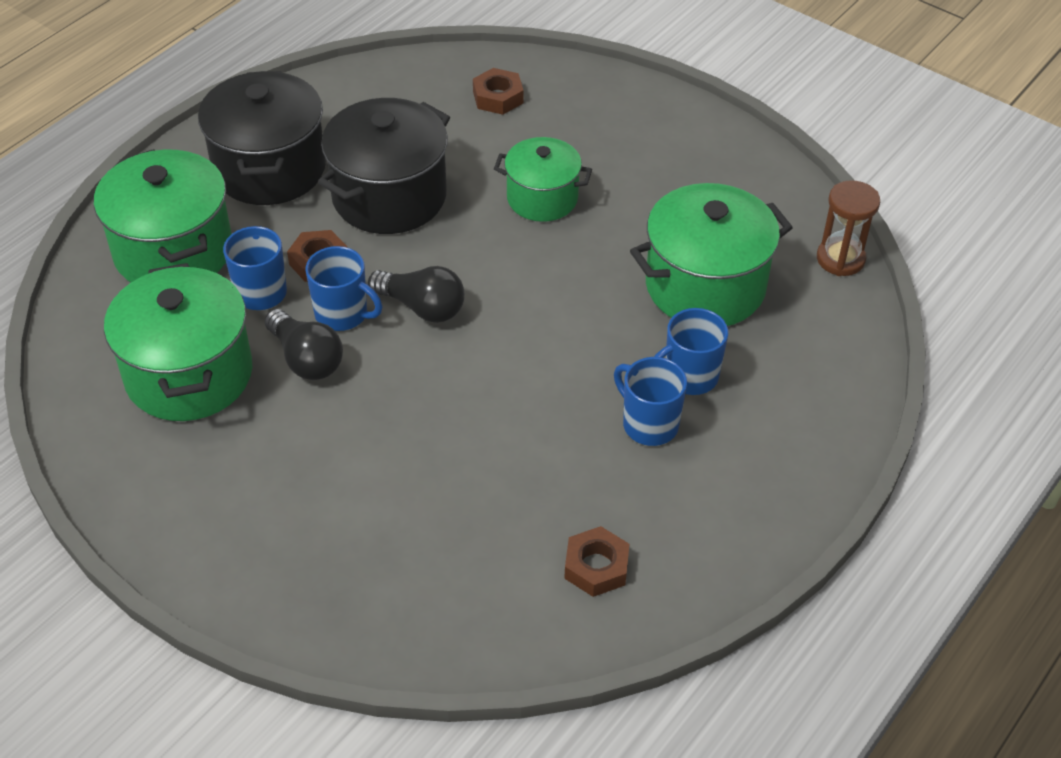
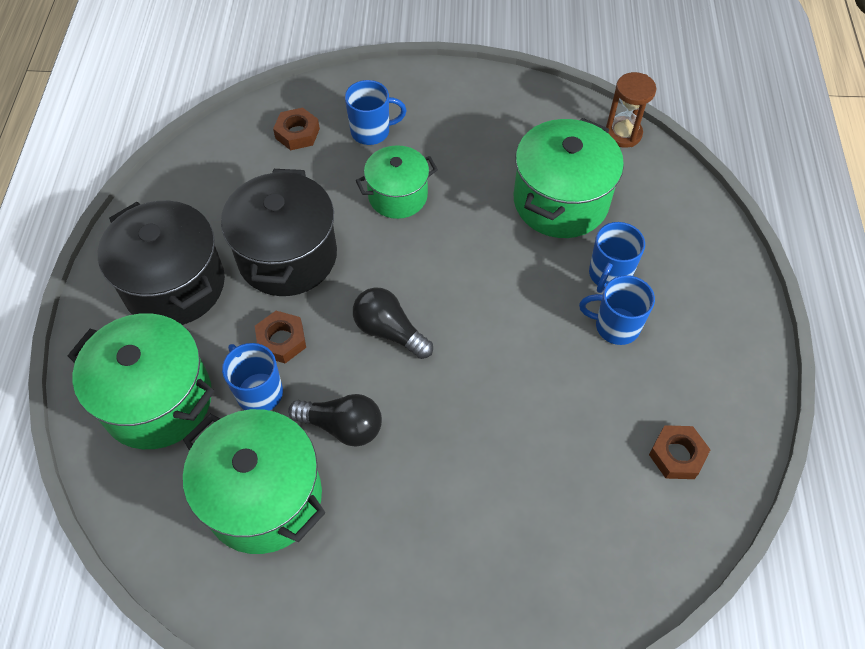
camera: 35 degrees left, 10 degrees up
(343, 314) = (337, 372): blue mug -> blue mug (371, 131)
(422, 307) = (389, 331): black light bulb -> black light bulb turned 135 degrees counterclockwise

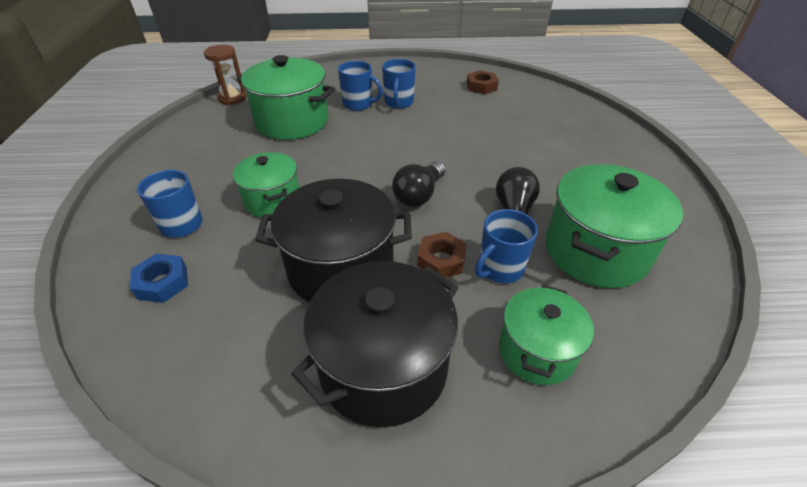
camera: 95 degrees left, 15 degrees down
(158, 400) = (536, 351): green pot -> green pot, size x0.62
(297, 133) = (162, 283): brown nut -> blue nut

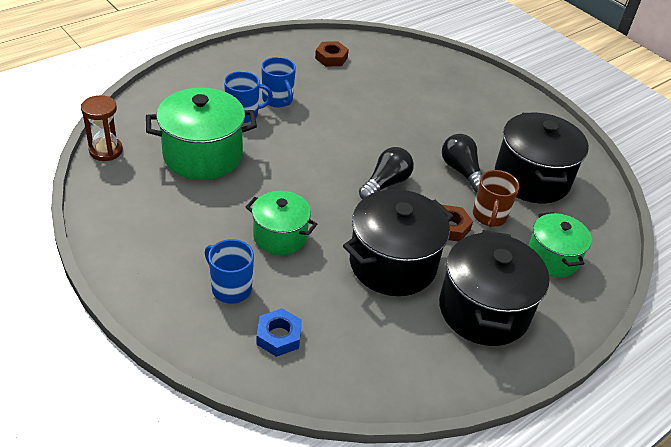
camera: 40 degrees left, 0 degrees up
(419, 195) = (386, 183): black light bulb -> black light bulb turned 135 degrees counterclockwise
(500, 269) = (489, 216): blue mug -> brown mug
(595, 251) = (531, 178): green pot -> black pot

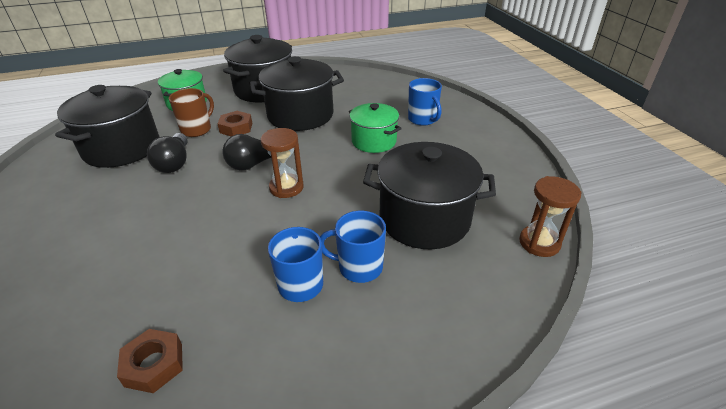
camera: 155 degrees left, 5 degrees down
(203, 155) = (424, 219): green pot -> black pot
(279, 336) = (399, 97): blue nut -> none
(336, 164) = (286, 187): none -> brown hourglass

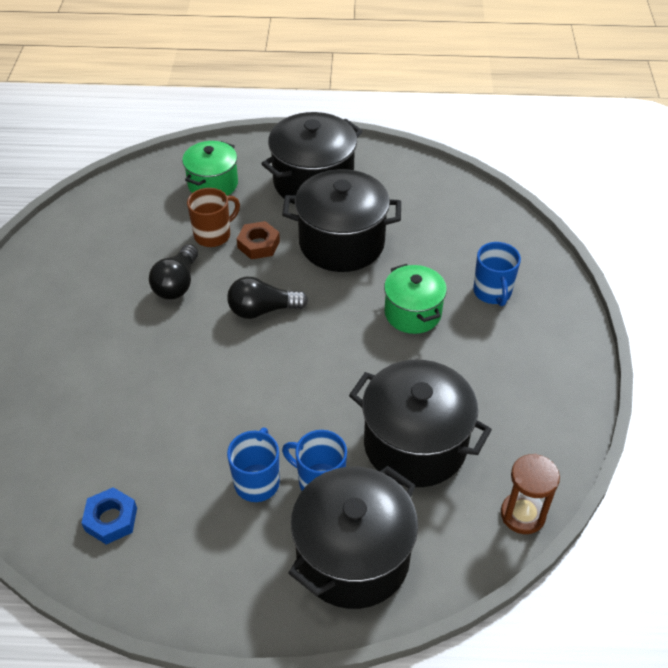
camera: 20 degrees right, 10 degrees up
(122, 148) = (126, 244): black pot -> black pot (353, 557)
(154, 364) = (111, 519): brown nut -> blue nut
(286, 187) = (285, 356): brown hourglass -> none

